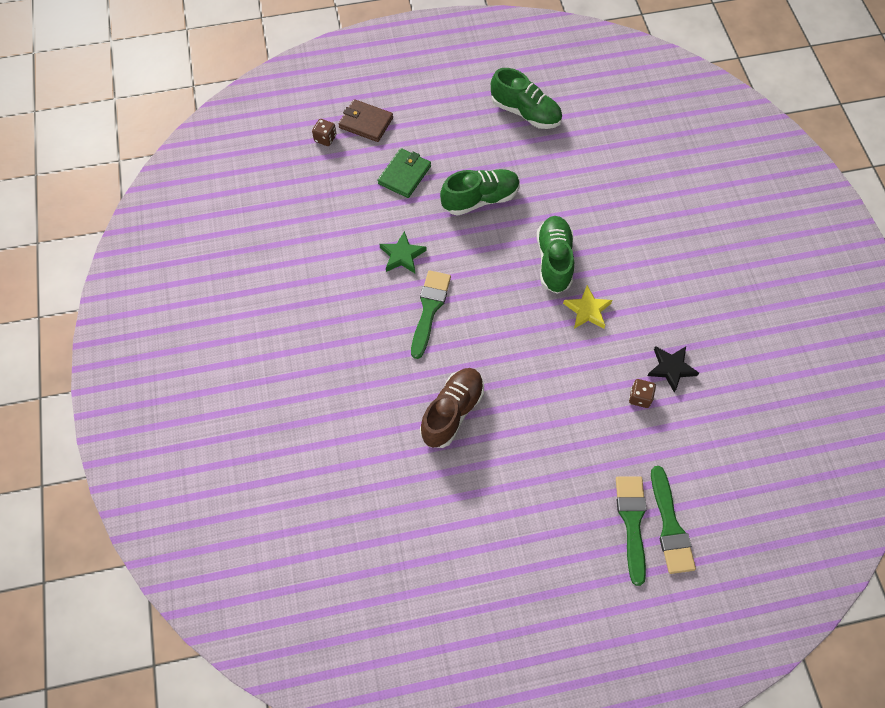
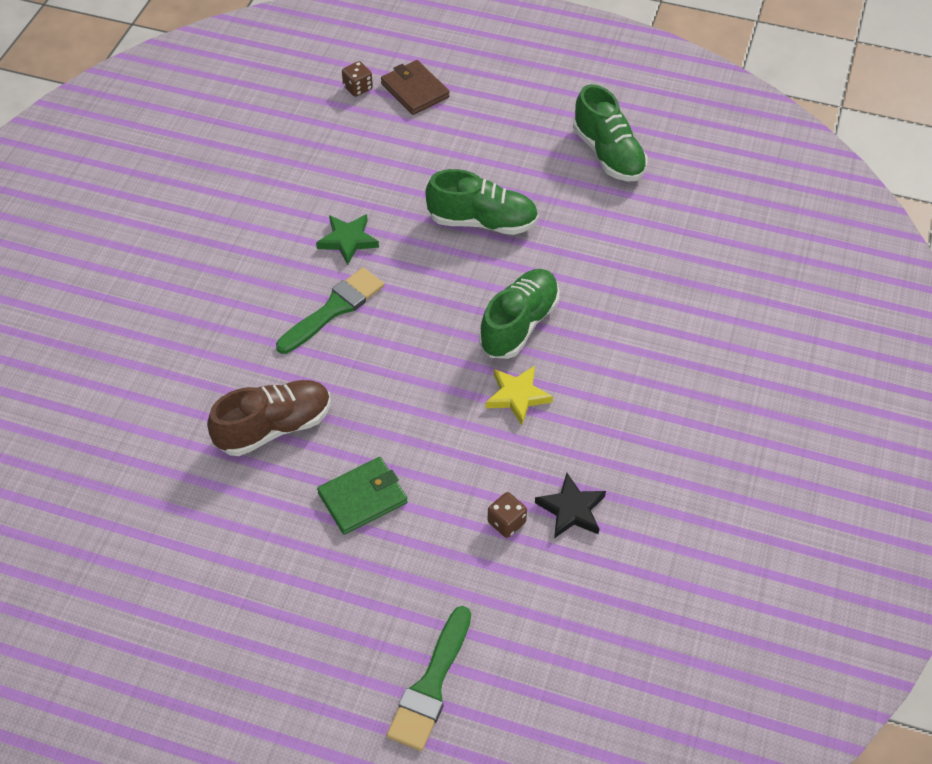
camera: 30 degrees right, 10 degrees down
(404, 175) = (416, 160): green wallet -> green wallet (362, 498)
(632, 522) = (387, 655): green brush -> none

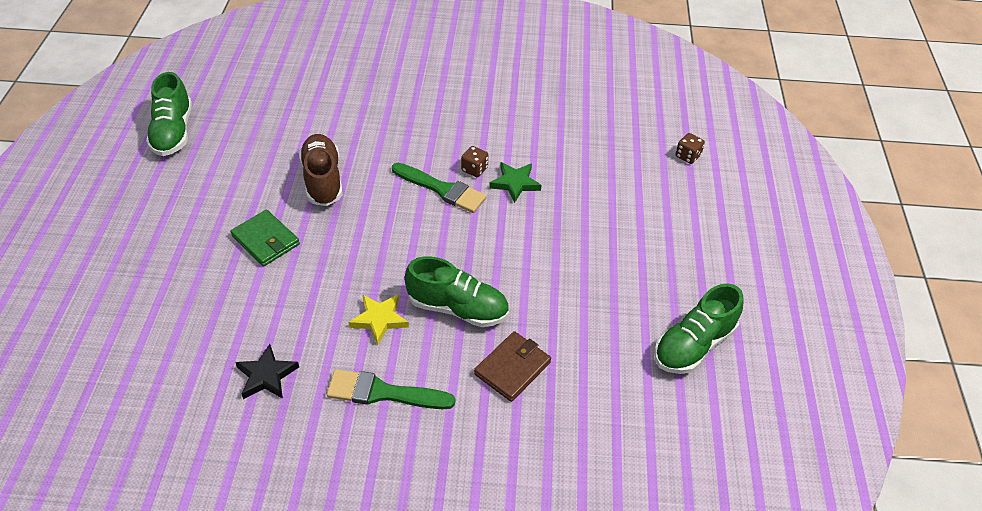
camera: 75 degrees right, 5 degrees down
(274, 427) = (323, 180): brown shoe -> brown shoe turned 150 degrees counterclockwise
(415, 90) = (704, 191): brown wallet -> brown wallet (512, 368)
(431, 685) = (103, 310): green brush -> green brush (383, 393)
(482, 222) = (567, 264): green shoe -> green shoe (173, 132)
(506, 522) = (250, 332): brown dice -> brown dice (474, 169)

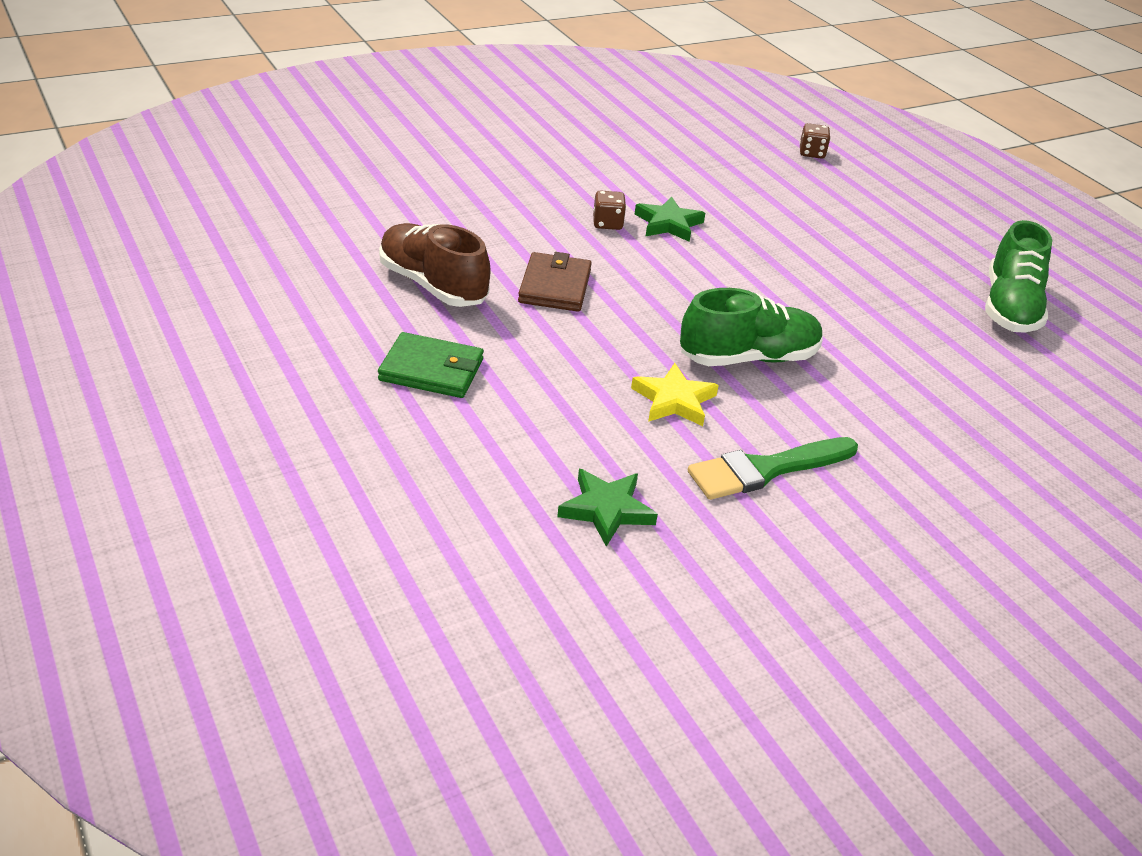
camera: 35 degrees left, 10 degrees down
(173, 132) = (148, 294): green shoe -> none
(266, 376) = (606, 510): black star -> green star
(442, 189) = (593, 252): green brush -> none
(512, 368) = (871, 392): brown wallet -> brown wallet (555, 286)

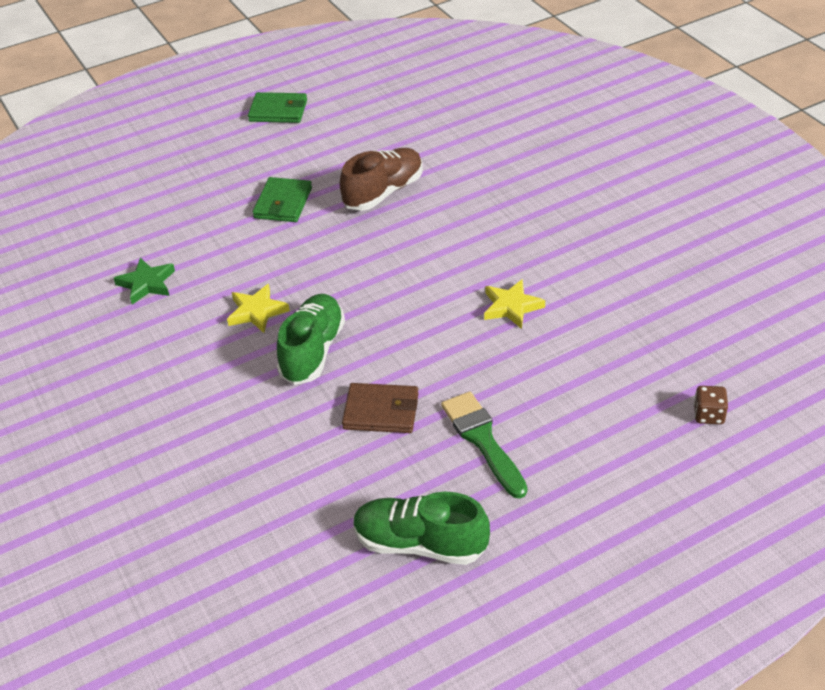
camera: 95 degrees right, 5 degrees up
(168, 366) = (278, 111): none -> green wallet
(555, 286) = (394, 248): brown wallet -> brown wallet (381, 411)
(607, 223) = (500, 271): brown dice -> none
(668, 224) = (511, 307): green star -> yellow star
(748, 358) = (312, 351): green shoe -> green shoe turned 150 degrees counterclockwise
(766, 469) = (181, 356): green brush -> green brush (482, 440)

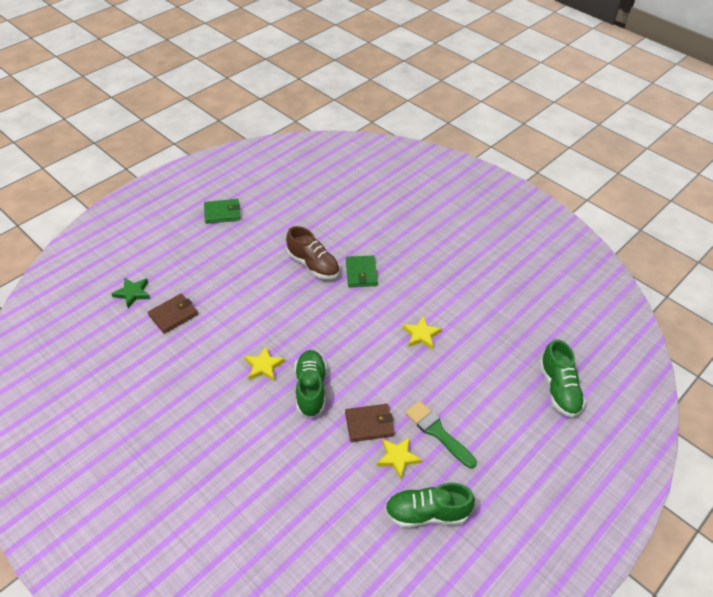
camera: 20 degrees left, 5 degrees up
(146, 284) = (181, 358): green star -> green star (133, 293)
(157, 229) = (173, 315): none -> brown wallet
(283, 203) = (251, 282): green wallet -> green wallet (361, 273)
(383, 192) = (313, 265): brown shoe -> brown shoe turned 105 degrees clockwise
(406, 463) = (398, 458): none -> yellow star
(708, 415) = (558, 389): brown dice -> green shoe

